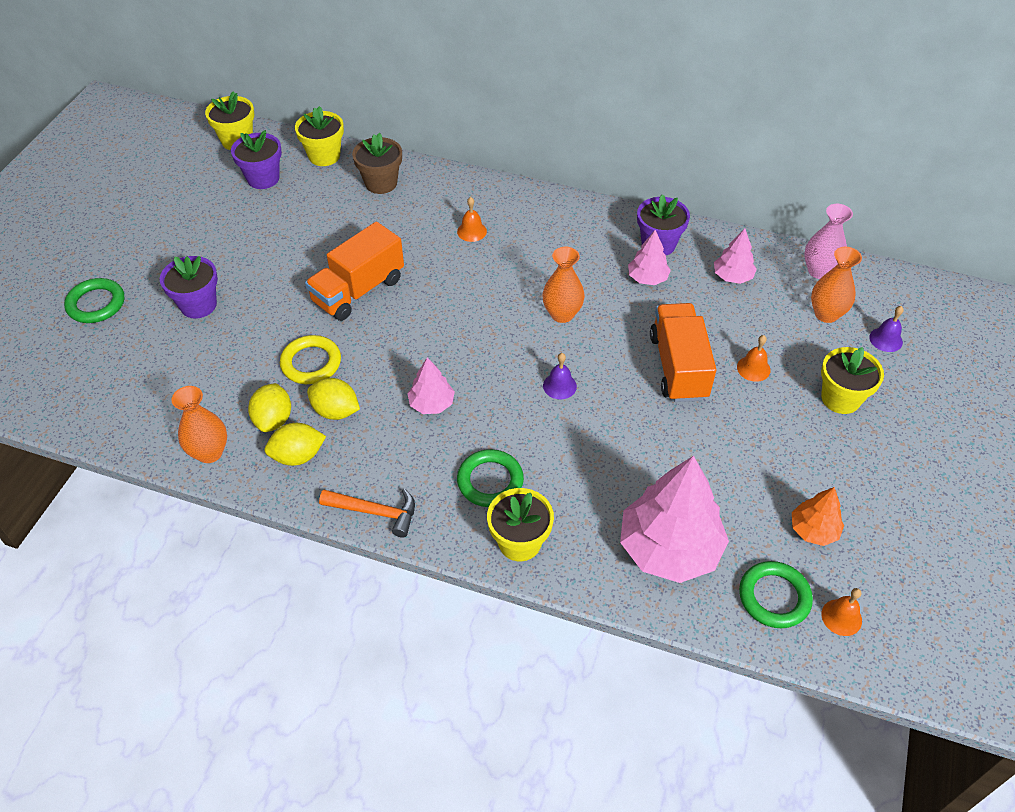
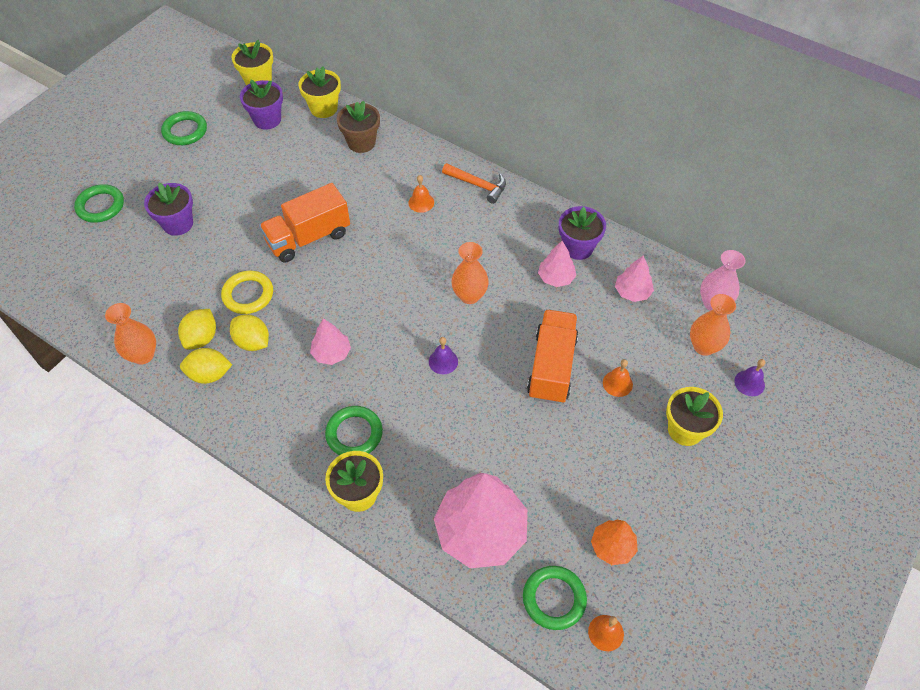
camera: 15 degrees right, 5 degrees up
(169, 207) = (185, 131): none -> green ring
(375, 512) = (253, 438): orange hammer -> orange hammer (478, 185)

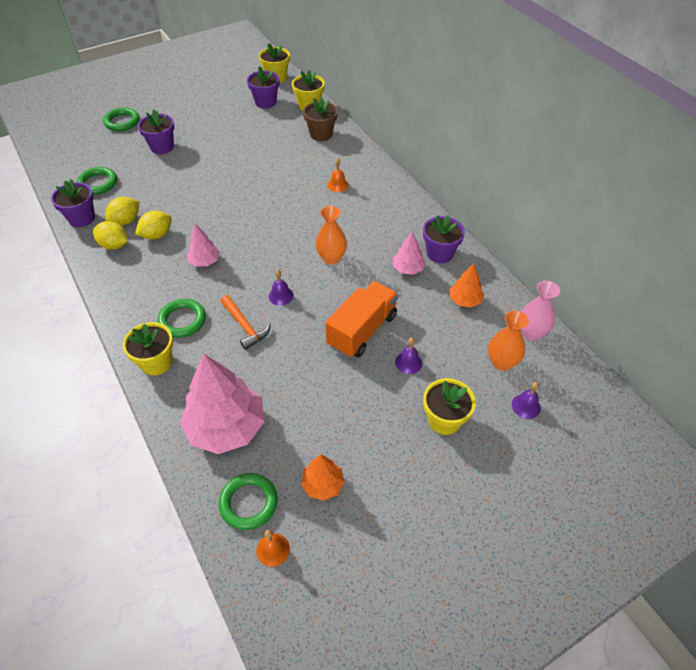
camera: 25 degrees right, 5 degrees down
(143, 355) = (82, 218): orange vase -> purple flower pot
(185, 131) = (207, 94): green ring -> green ring (98, 183)
(248, 295) = (175, 204): yellow ring -> none
(252, 342) = (157, 235): yellow lemon -> yellow lemon turned 75 degrees clockwise
(308, 238) = (241, 182): orange truck -> none
(478, 185) = (388, 186): orange hammer -> orange hammer (245, 326)
(617, 383) = (408, 362): orange bell -> purple bell
(632, 292) = (464, 300): pink tree -> orange tree

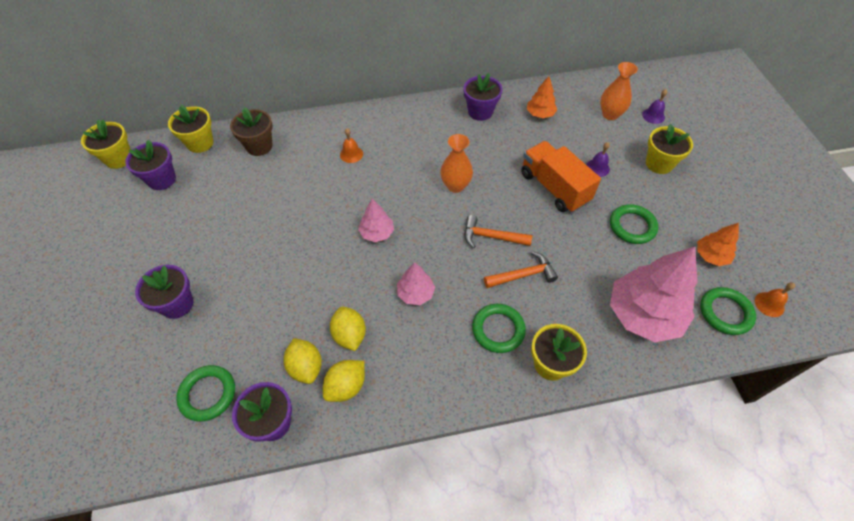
camera: 70 degrees left, 5 degrees up
(122, 122) = (82, 346): green ring -> green ring (632, 226)
(281, 296) = (491, 237): purple bell -> orange hammer
(408, 268) = (490, 137): pink tree -> pink tree (377, 233)
(531, 333) = (585, 89): pink vase -> none

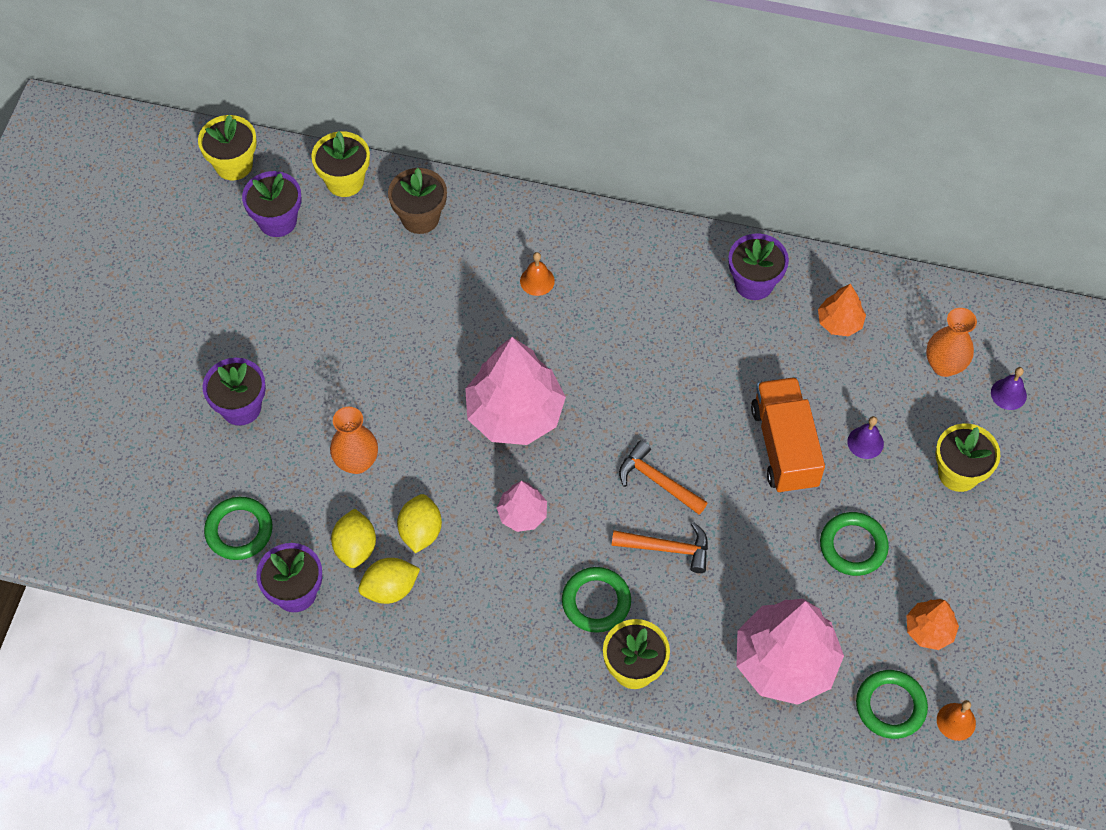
camera: 25 degrees right, 5 degrees up
(377, 233) = (514, 413): pink tree -> pink tree, size x2.02
(455, 186) = (652, 388): orange vase -> orange vase (357, 462)

